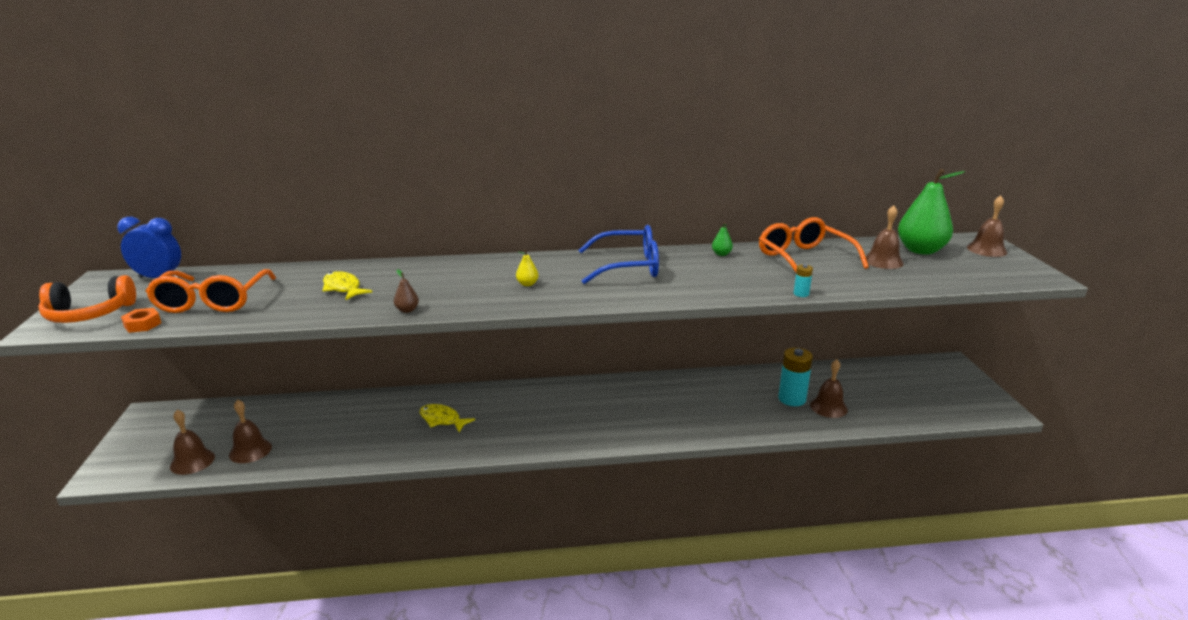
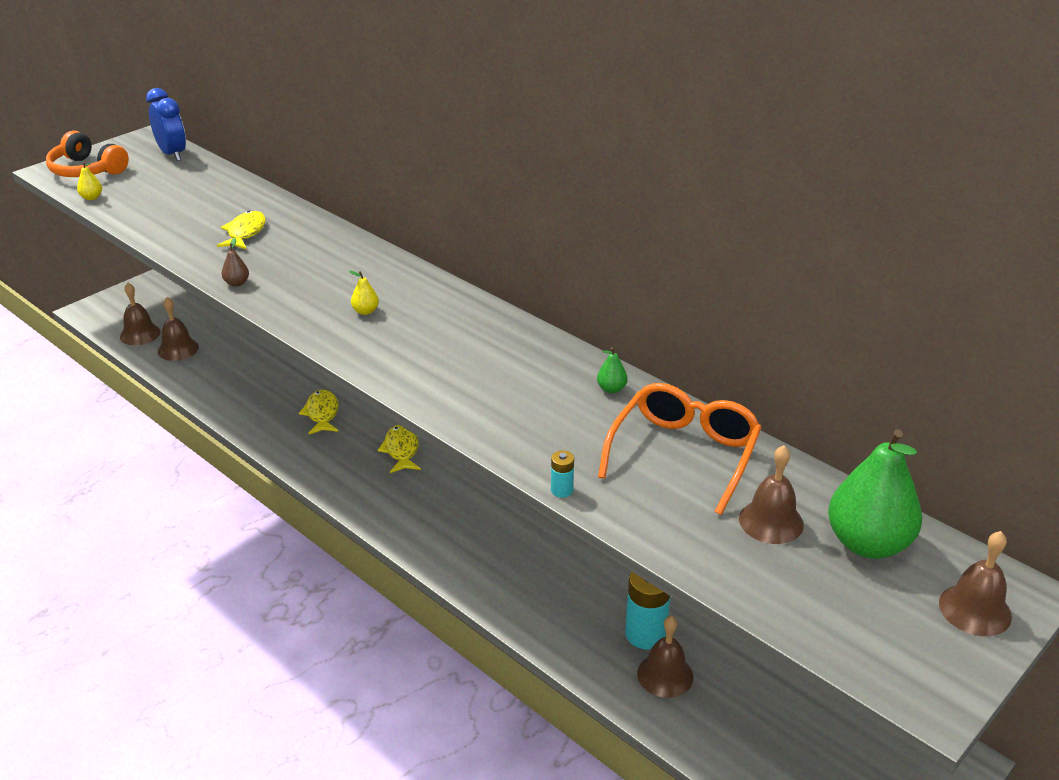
camera: 50 degrees right, 10 degrees up
(142, 324) = (91, 198): orange nut -> yellow pear
(212, 301) = (157, 197): orange glasses -> none
(529, 406) = (401, 450): none -> yellow fish
(628, 267) = (486, 346): blue glasses -> none

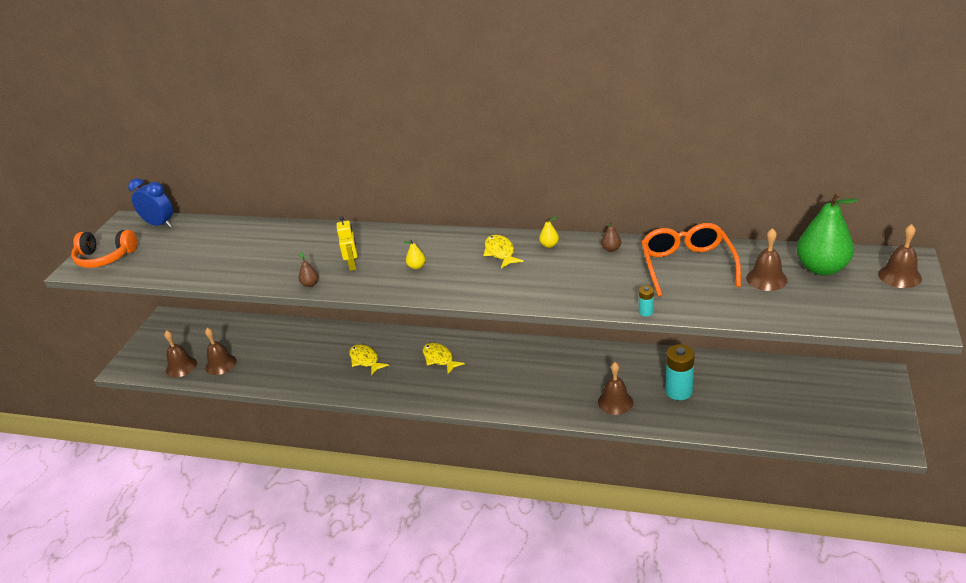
camera: 25 degrees left, 0 degrees up
(91, 198) = (133, 273): yellow pear -> yellow pear (549, 245)
(245, 233) = (277, 252): yellow fish -> yellow fish (500, 252)
(302, 280) = (352, 265): none -> yellow robot
(611, 389) = (611, 249): green pear -> brown pear
(665, 675) = (709, 406): brown bell -> brown bell (615, 402)

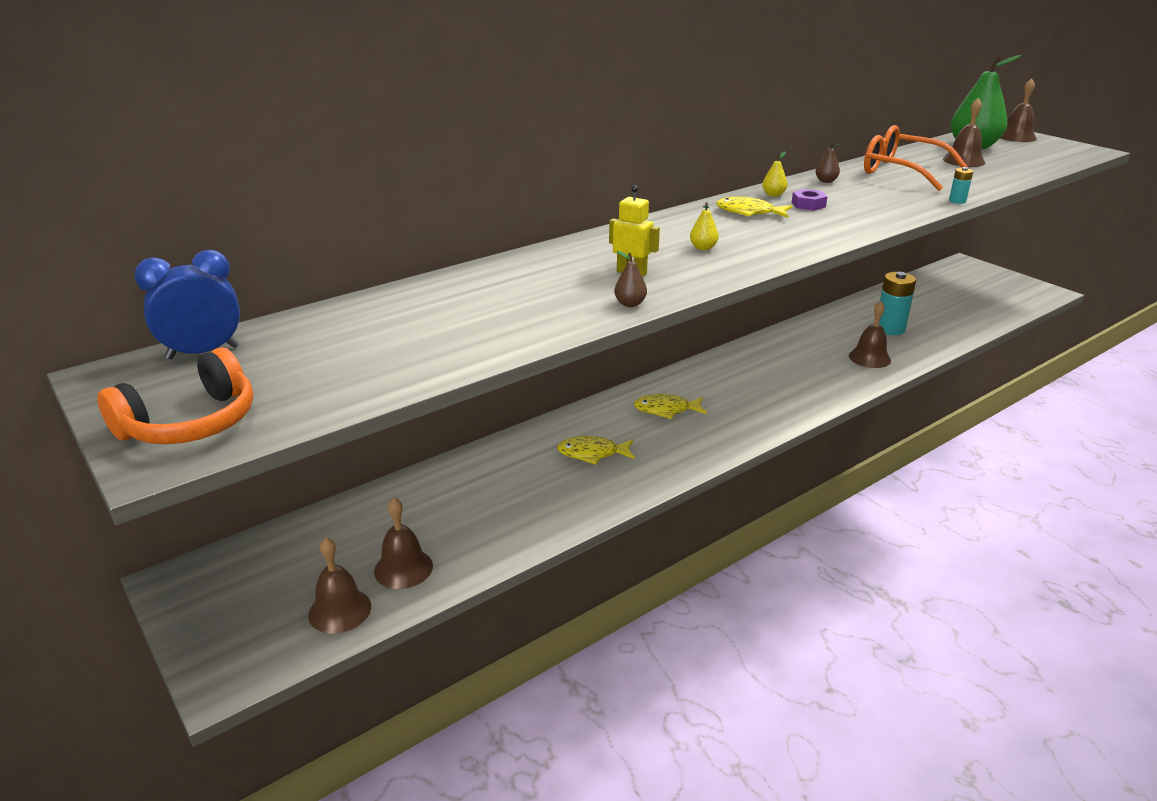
camera: 55 degrees left, 5 degrees down
(547, 264) = (808, 205): none -> purple nut

